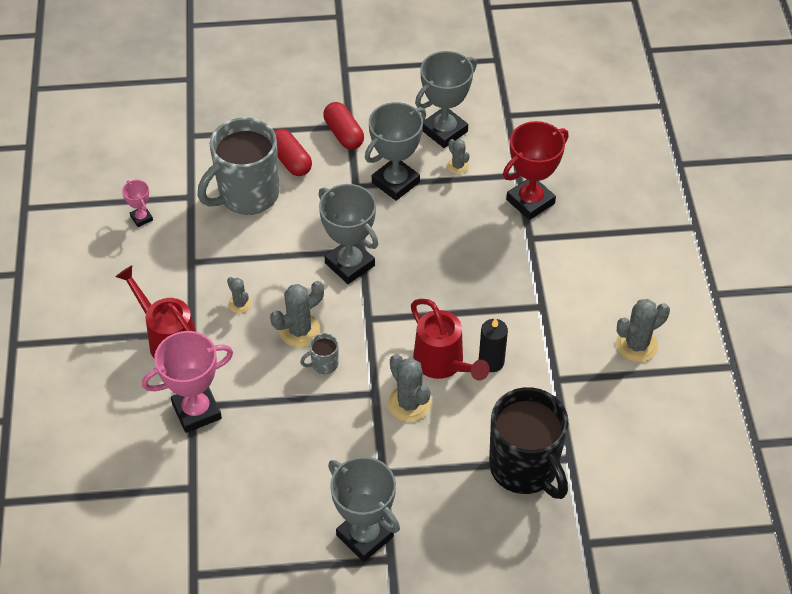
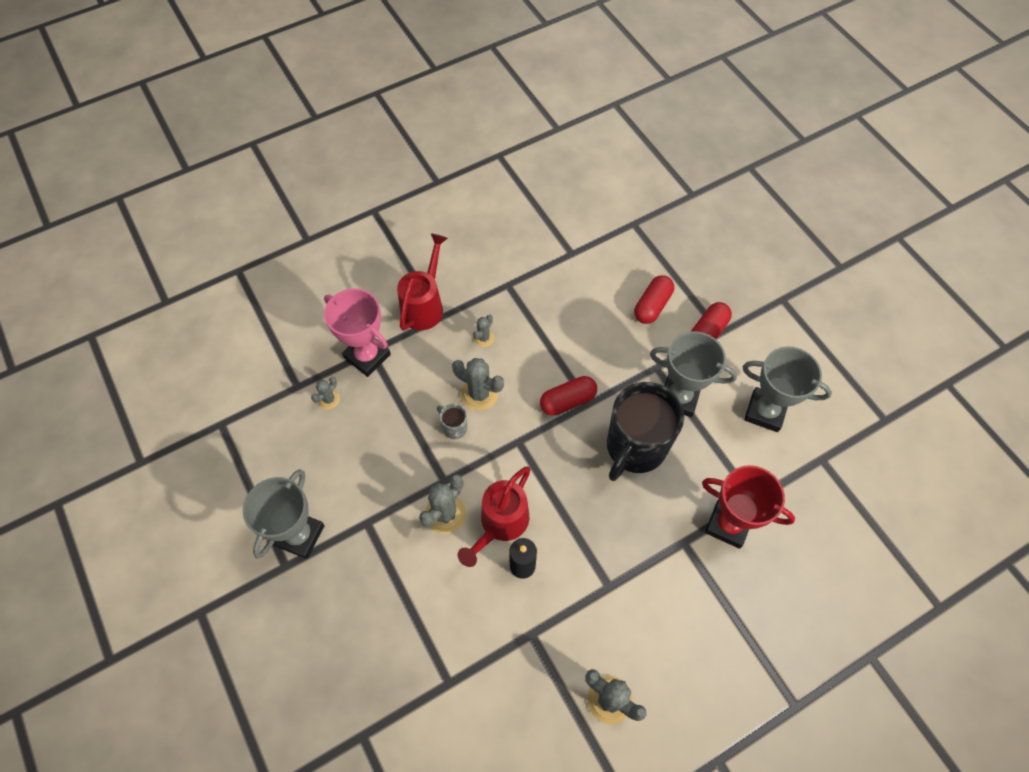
camera: 65 degrees right, 10 degrees up
(141, 218) = (531, 231): pink trophy -> none
(247, 195) = (596, 291): grey mug -> none
(350, 264) = (567, 401): grey trophy -> red capsule
(458, 166) = (730, 441): grey cactus -> grey cactus (329, 399)
(524, 468) = (420, 644): black mug -> black mug (635, 447)

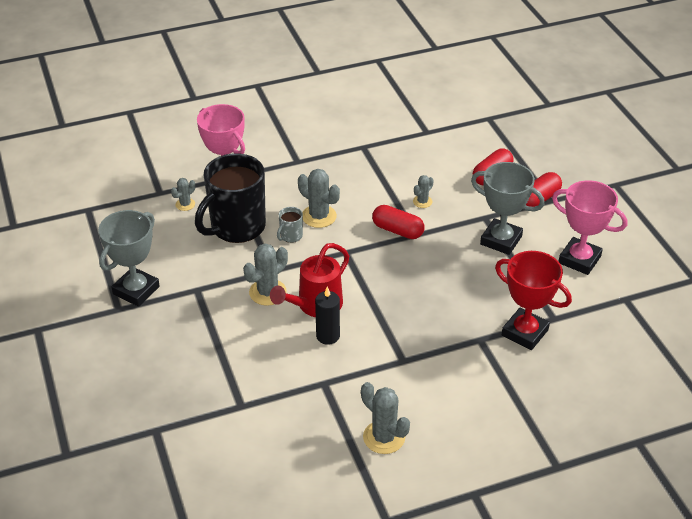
camera: 10 degrees right, 20 degrees down
(424, 305) = (285, 152): red watering can -> none
(454, 427) = (291, 236): grey mug -> grey mug turned 105 degrees counterclockwise
(483, 338) = (332, 180): grey cactus -> grey cactus (422, 202)
(567, 401) = (397, 230): red capsule -> red capsule turned 45 degrees clockwise
(635, 447) = (451, 269): black mug -> black mug (237, 227)
(765, 412) = (579, 259): grey trophy -> pink trophy

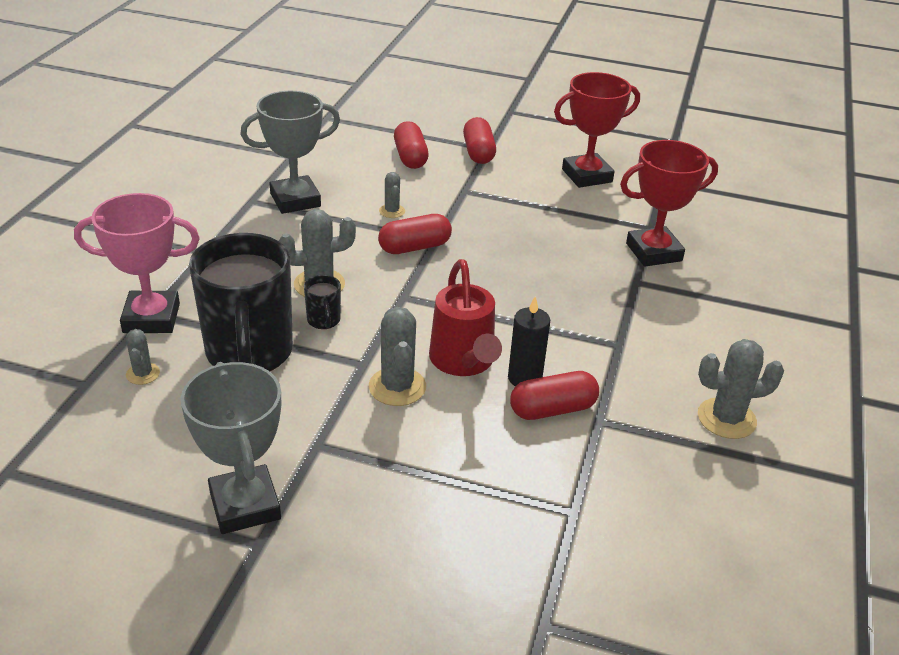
camera: 55 degrees left, 5 degrees down
(291, 236) = (324, 320): grey mug -> black mug
(313, 360) = (552, 409): none -> red capsule
(501, 240) = (509, 199): grey trophy -> grey trophy (295, 200)
(579, 259) = (587, 176): pink trophy -> red trophy

